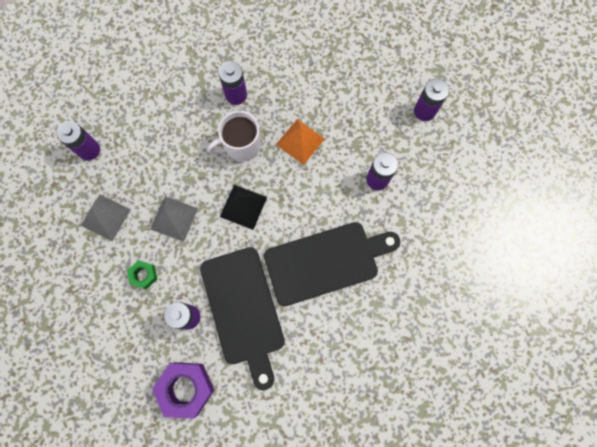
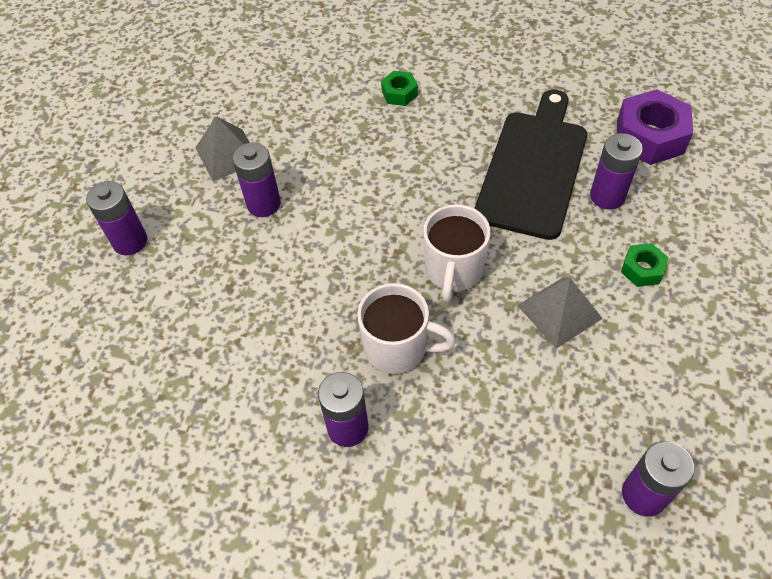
camera: 140 degrees left, 20 degrees down
(106, 217) = (663, 372): grey pyramid -> grey pyramid (227, 154)
(243, 207) = (453, 271): black pyramid -> white mug
(300, 141) = (314, 303): orange pyramid -> none
(326, 261) = (400, 161): black cutting board -> none
(368, 317) = (399, 93): none -> green nut

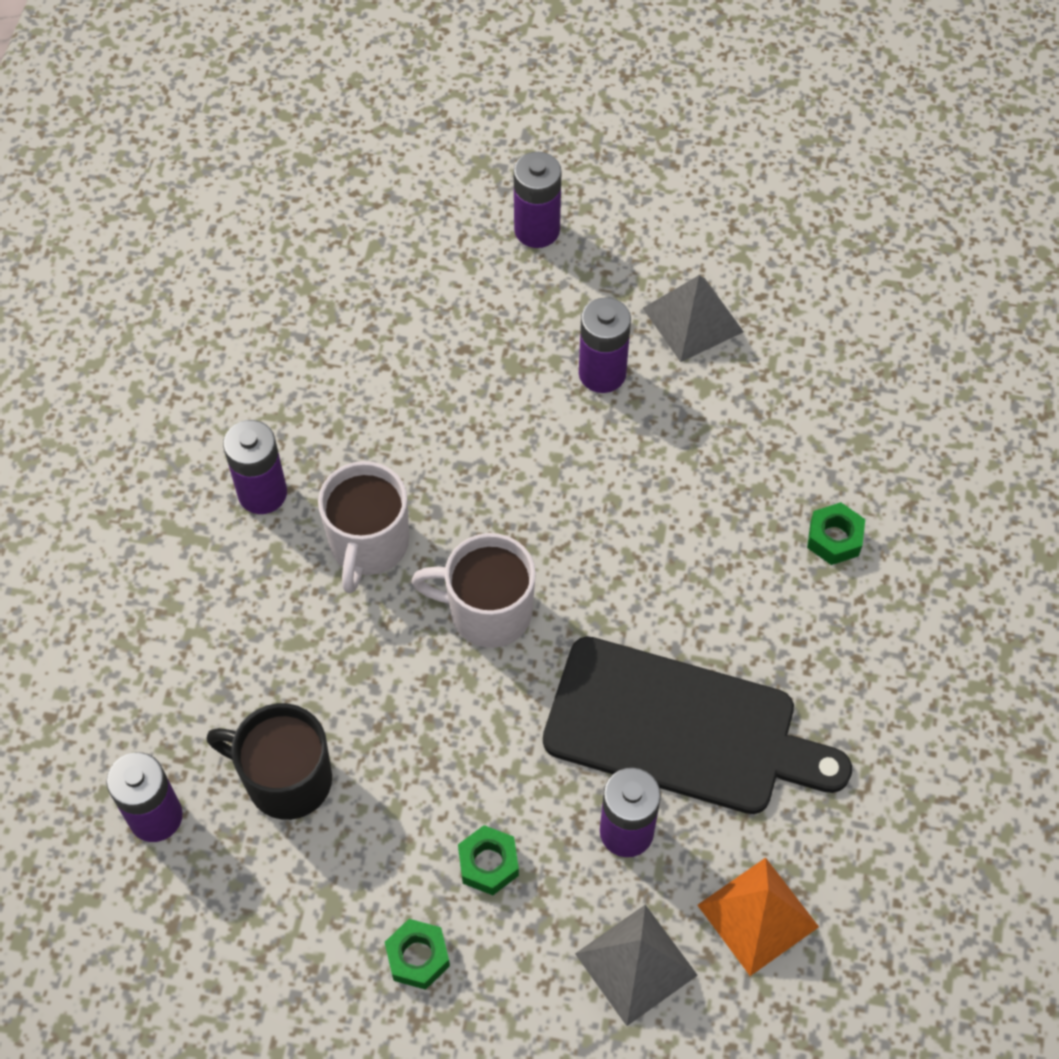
camera: 85 degrees right, 5 degrees up
(559, 311) = (418, 743): grey pyramid -> grey pyramid (636, 964)
(598, 398) = (286, 779): none -> black mug
(650, 137) = (757, 916): purple nut -> orange pyramid
(716, 309) = (418, 957): none -> green nut

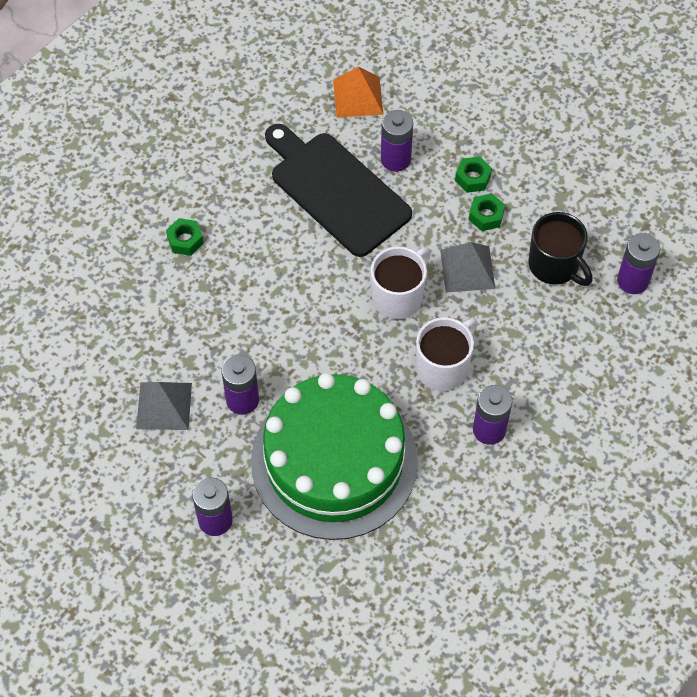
camera: 150 degrees left, 0 degrees up
(418, 957) = (530, 156): green nut -> green nut (486, 216)
(439, 359) = (334, 461): none -> green cake
(487, 611) = (398, 296): white mug -> white mug turned 90 degrees counterclockwise
(636, 964) = (428, 105): grey pyramid -> grey pyramid (467, 269)

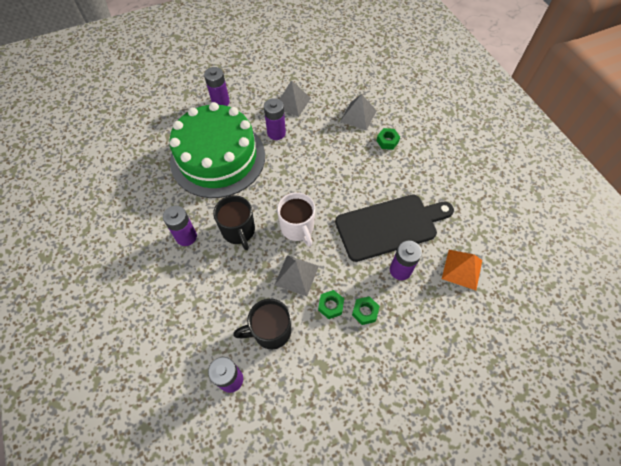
camera: 115 degrees right, 0 degrees up
(149, 297) = (358, 116): none -> grey pyramid
(443, 367) = (239, 231): white mug -> black mug

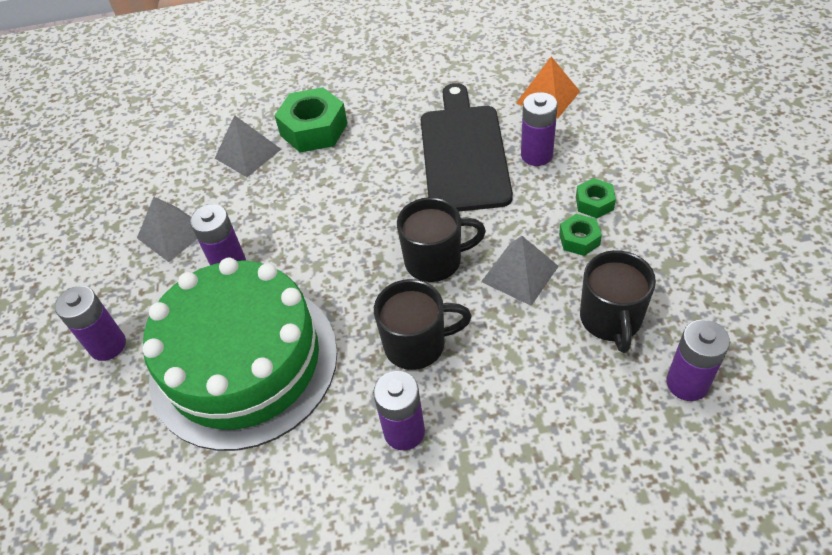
camera: 70 degrees left, 10 degrees down
(297, 228) = (435, 261): white mug -> black mug
(387, 141) = (314, 129): green nut -> green nut, size x1.91

